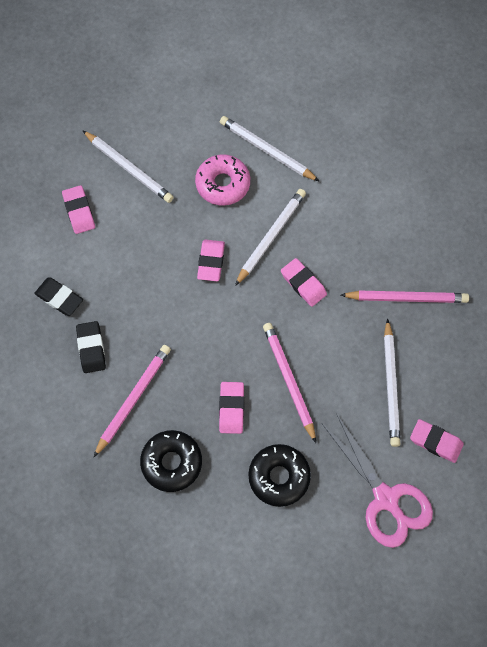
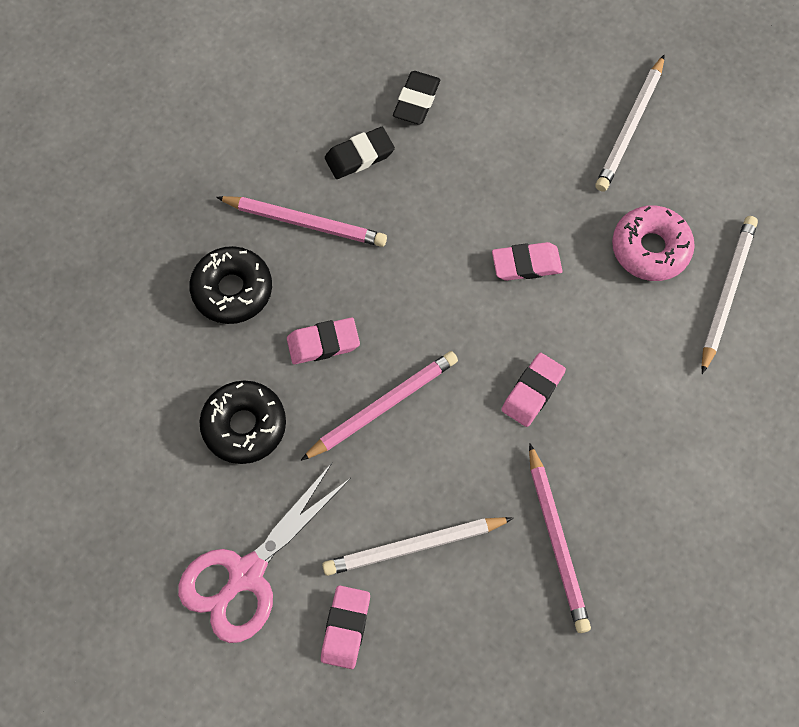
camera: 75 degrees right, 0 degrees up
(79, 211) = (545, 87): pink eraser -> none
(271, 236) = (591, 331): white pencil -> none

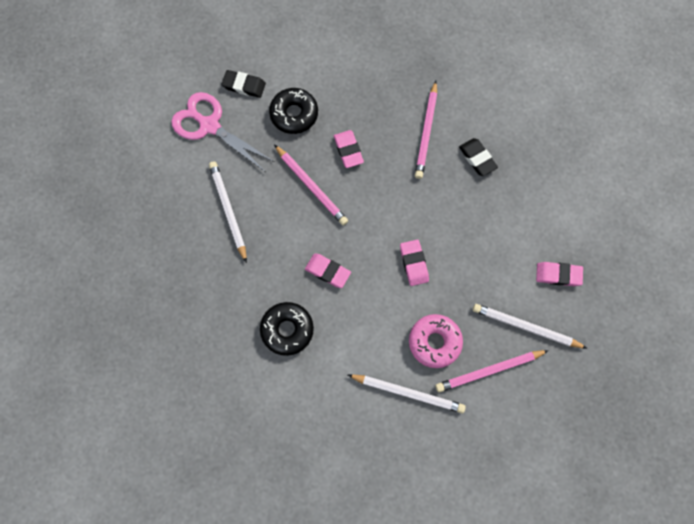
camera: 85 degrees right, 5 degrees up
(232, 290) = (377, 98): black donut -> black donut (287, 330)
(345, 628) = (181, 178): pink eraser -> pink eraser (558, 275)
(416, 101) = (523, 189): black eraser -> black eraser (244, 86)
(557, 541) = (235, 290): pink pencil -> pink pencil (489, 371)

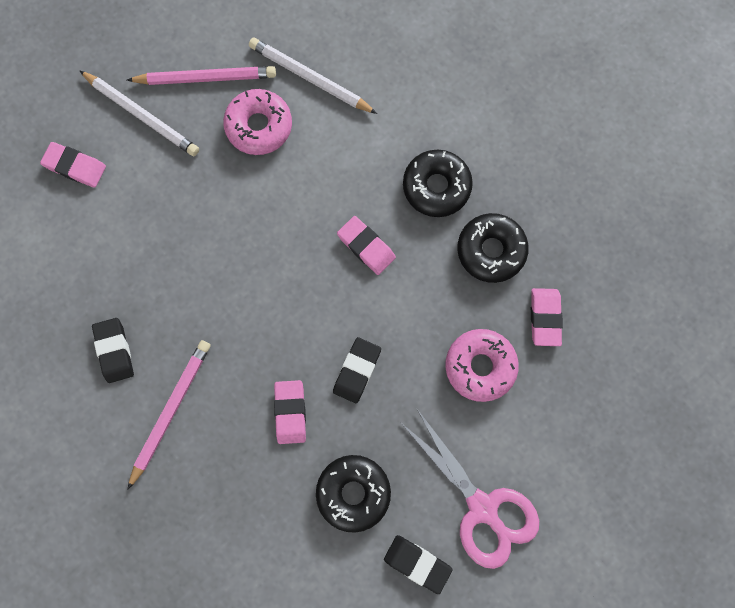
camera: 165 degrees left, 5 degrees up
(228, 210) = (480, 366): white pencil -> pink donut
(236, 292) = (491, 250): none -> black donut
(311, 186) = (357, 370): pink pencil -> black eraser
(414, 263) = (252, 228): pink eraser -> pink eraser (544, 317)

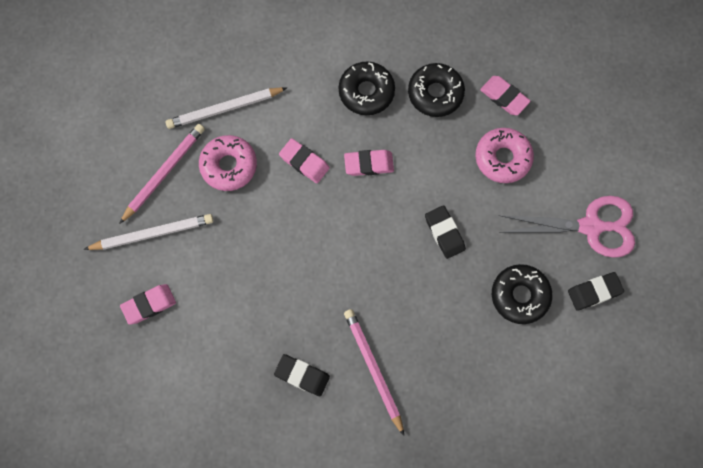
camera: 50 degrees left, 5 degrees down
(290, 412) = (437, 294): pink eraser -> pink eraser (304, 162)

